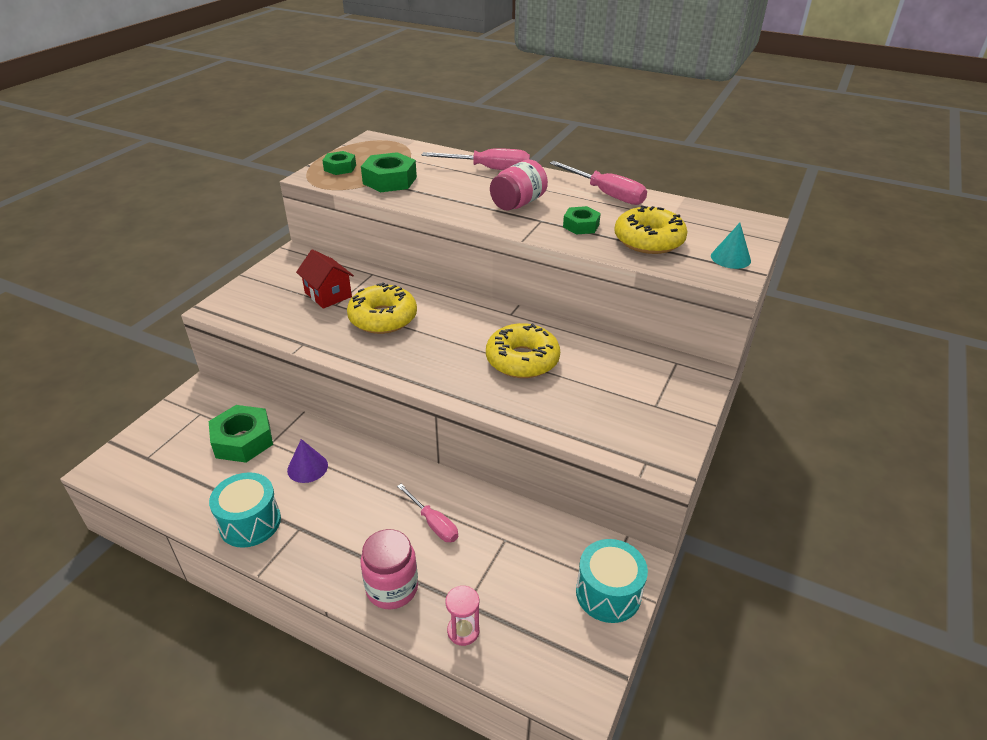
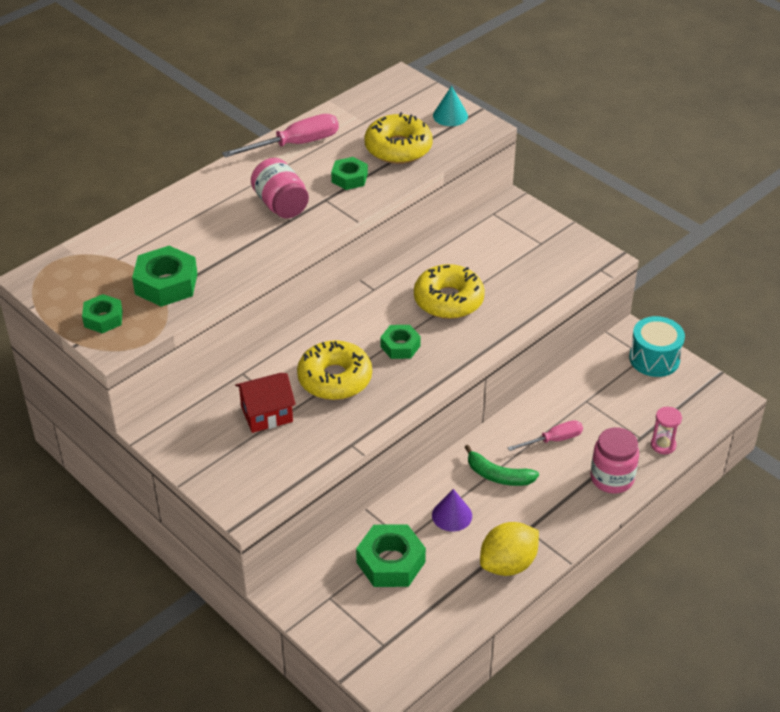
camera: 70 degrees left, 5 degrees up
(250, 522) = (508, 564): turquoise drum -> yellow lemon
(368, 489) = (498, 475): none -> green banana
(441, 344) = (400, 346): none -> green nut
(489, 169) = (186, 205): pink screwdriver -> none

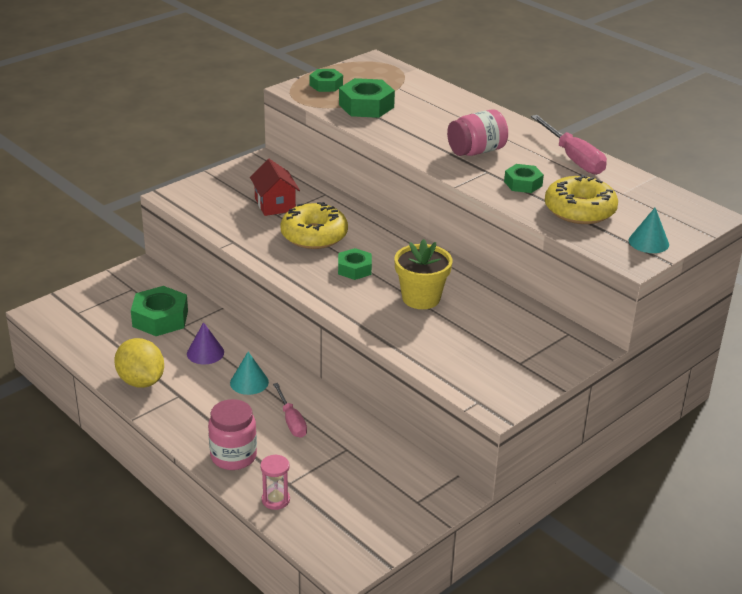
camera: 90 degrees right, 10 degrees down
(448, 300) = (421, 298): yellow donut -> yellow flower pot
(498, 475) = (249, 382): green banana -> turquoise cone
(654, 359) = (413, 509): turquoise drum -> none

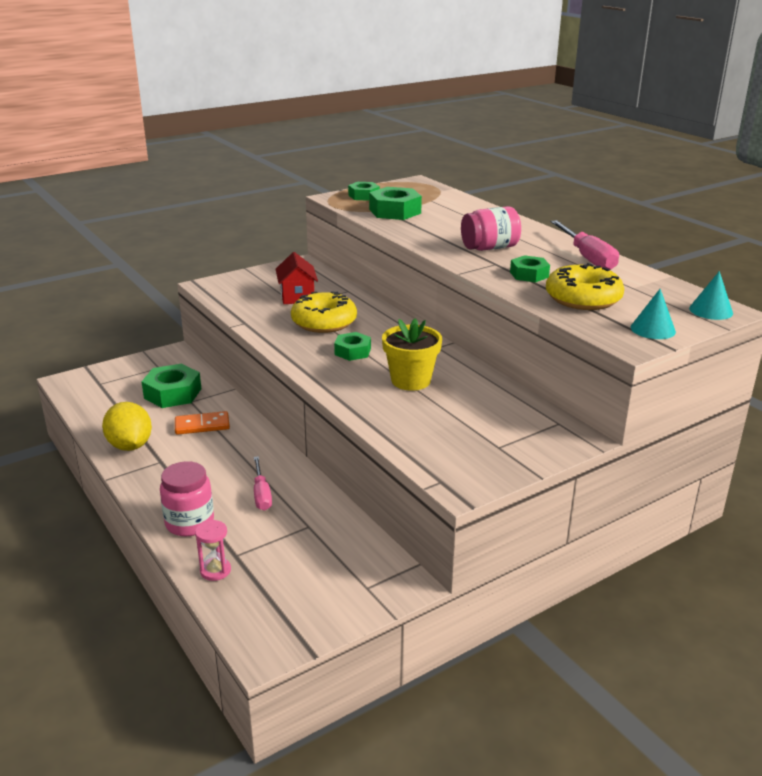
camera: 10 degrees right, 5 degrees down
(205, 353) = (202, 425): purple cone -> orange domino
(249, 382) = (233, 455): turquoise cone -> turquoise cone (711, 310)

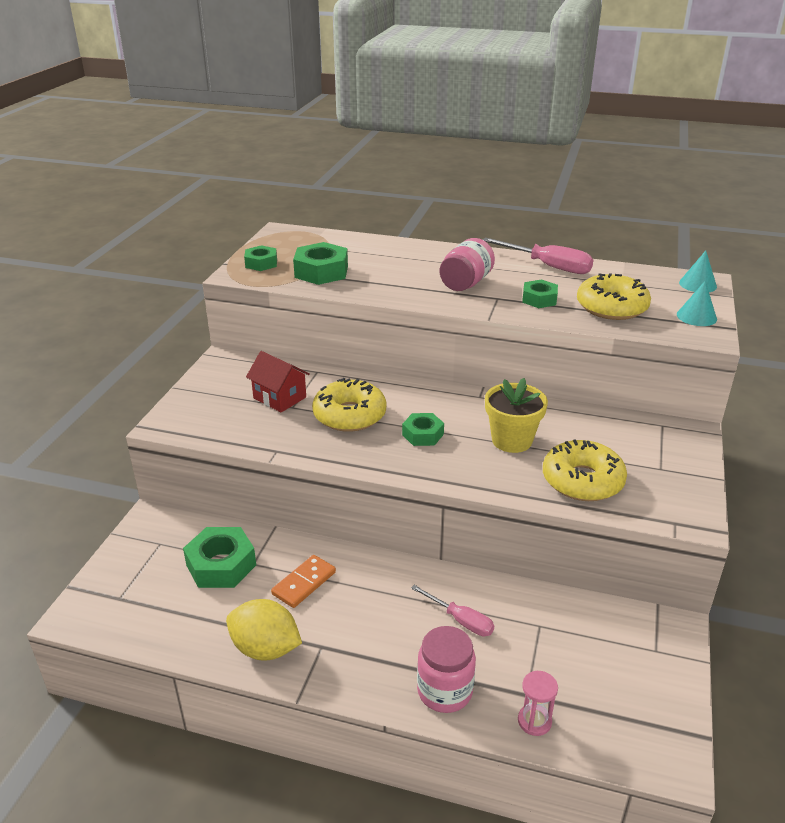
camera: 40 degrees left, 5 degrees up
(417, 425) = (582, 481): none -> yellow donut

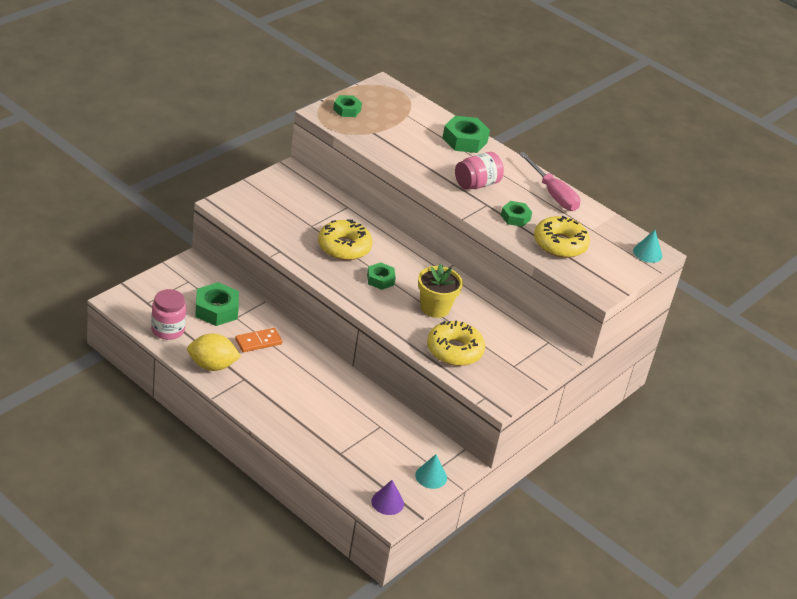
camera: 20 degrees right, 5 degrees up
(265, 649) = (212, 366): yellow lemon -> yellow lemon turned 45 degrees counterclockwise
(280, 398) = (308, 216): red house -> none
(321, 272) = (383, 134): green nut -> green nut (464, 140)
(444, 691) = (295, 430): pink jar -> pink jar (168, 330)
(460, 620) = (335, 402): pink screwdriver -> none
(534, 721) = (332, 466): pink hourglass -> none
(649, 739) = (387, 502): none -> purple cone
(696, 316) = (612, 275): turquoise cone -> turquoise cone (431, 476)

